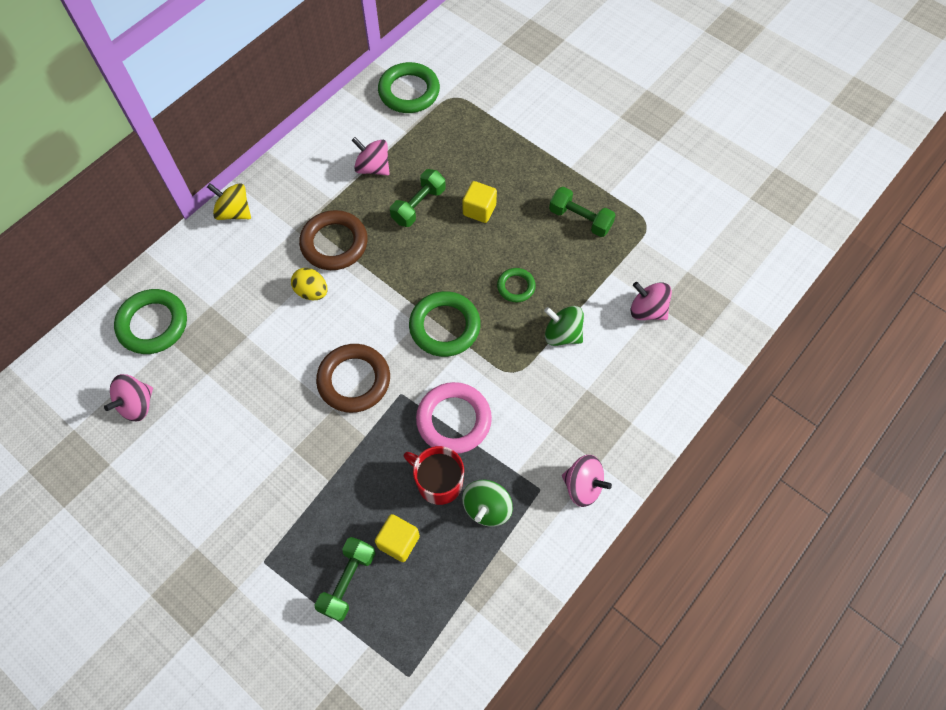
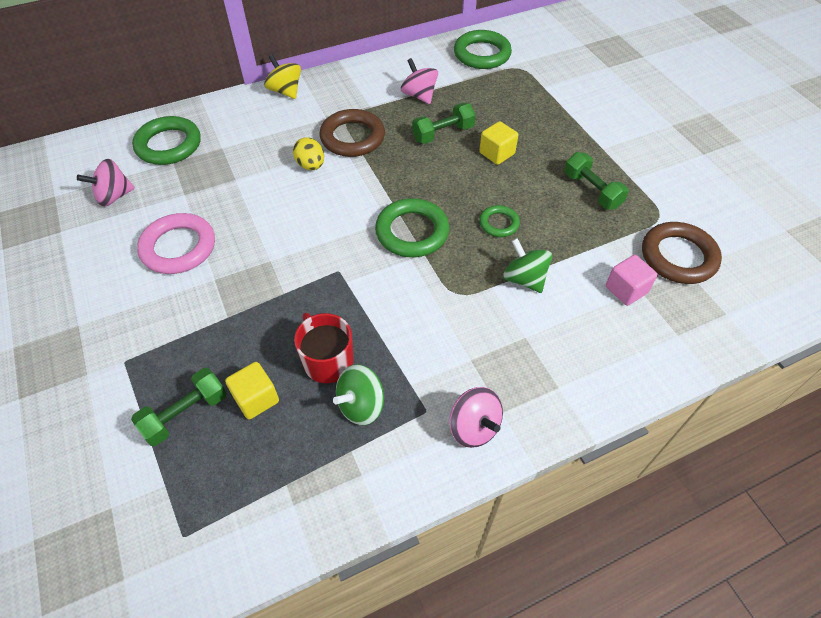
camera: 25 degrees right, 10 degrees down
(354, 380) = (303, 244): brown ring -> brown ring (678, 257)
(454, 420) = (375, 312): pink ring -> pink ring (178, 247)
(647, 310) = (626, 290): pink spinning top -> pink cube

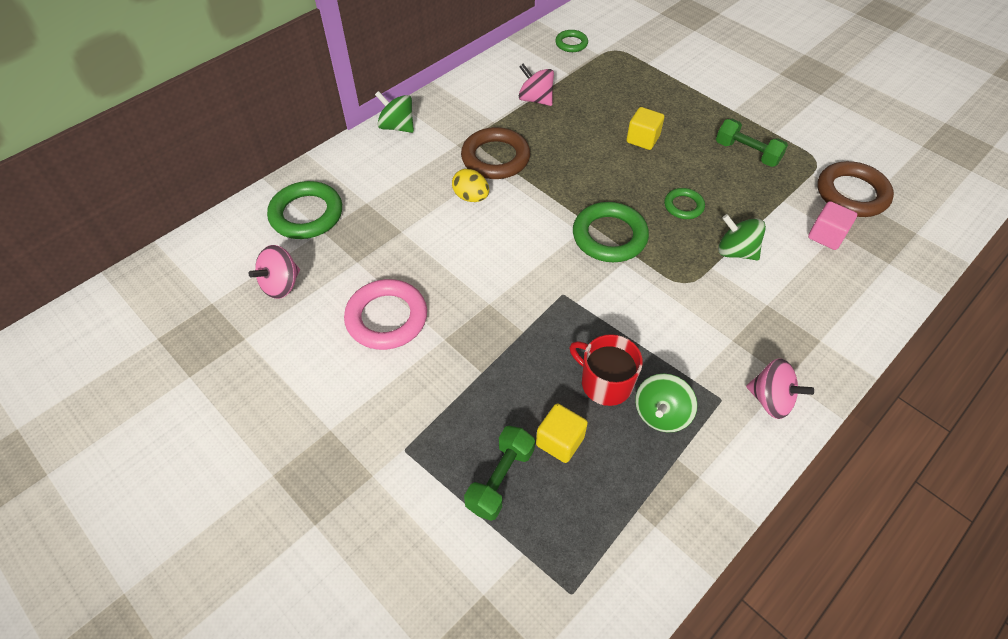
camera: 20 degrees left, 0 degrees up
(285, 91) = (397, 127): yellow spinning top -> green spinning top
(443, 133) = (581, 132): green dumbbell -> none
(482, 54) = (571, 43): green ring -> green ring, size x0.55

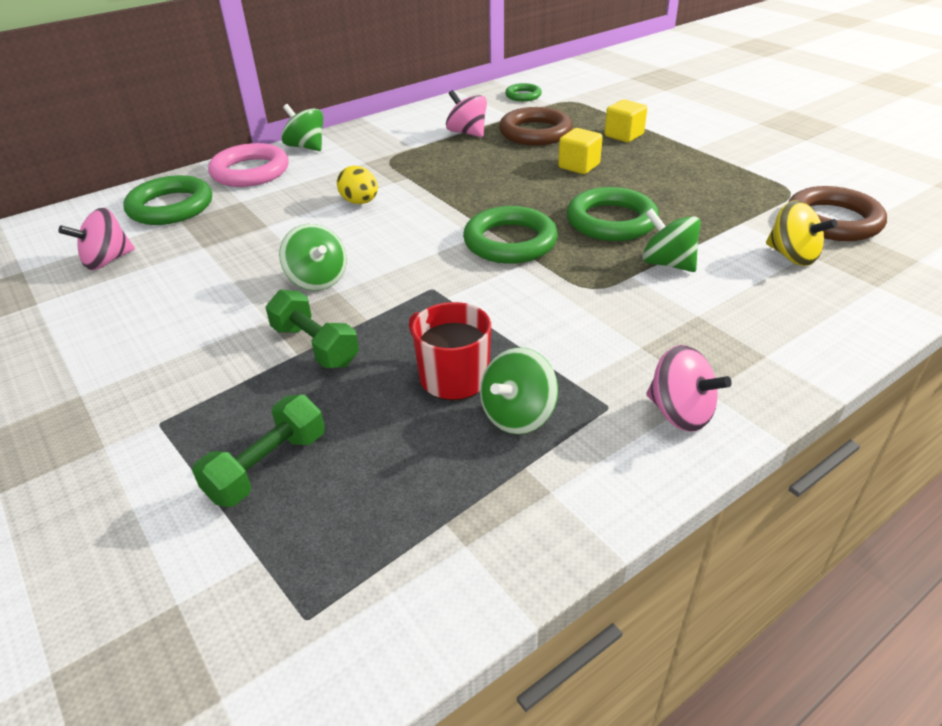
camera: 10 degrees right, 15 degrees down
(387, 318) = (209, 296): pink ring -> pink ring (250, 171)
(468, 292) = (317, 280): none -> green spinning top
(495, 158) = (402, 173): brown ring -> brown ring (535, 132)
(560, 441) = (367, 432): yellow cube -> yellow cube (624, 135)
(683, 206) = (611, 221): green ring -> green ring, size x1.81
(747, 153) = (703, 182): green dumbbell -> green dumbbell (315, 346)
(826, 236) = (792, 256): pink cube -> yellow spinning top

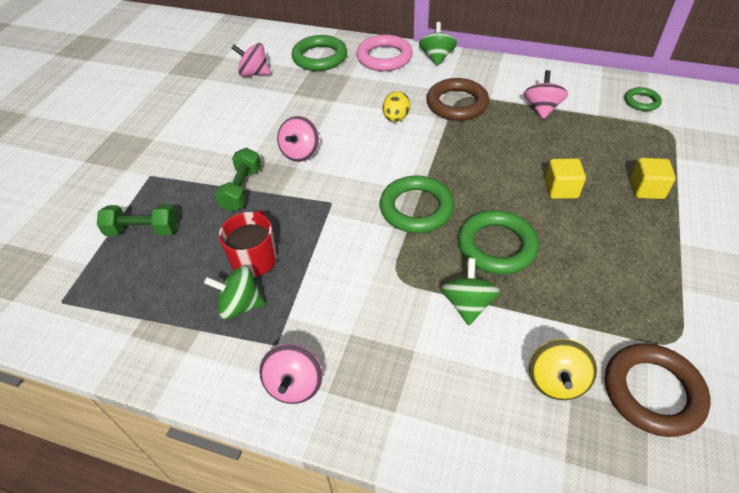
camera: 55 degrees right, 10 degrees up
(317, 280) = (300, 153): green spinning top -> pink spinning top
(535, 132) = (586, 140): brown ring -> brown ring (457, 104)

